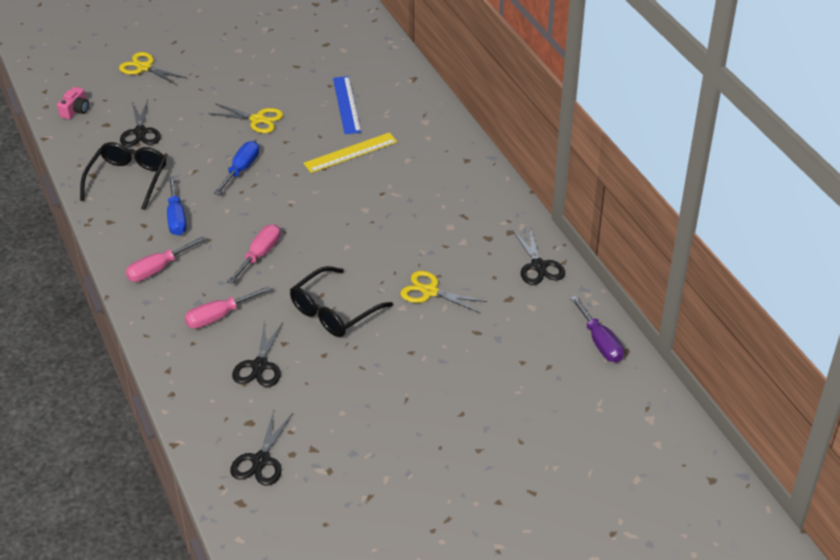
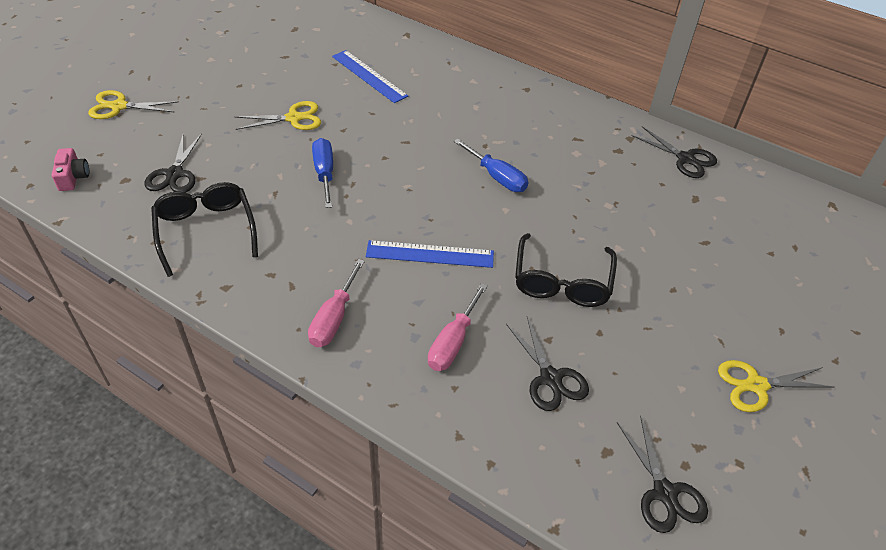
camera: 35 degrees left, 5 degrees up
(140, 132) = (175, 174): black scissors -> black scissors turned 45 degrees clockwise
(176, 218) = (302, 251): blue screwdriver -> blue screwdriver (497, 177)
(260, 255) = (430, 254): pink screwdriver -> blue ruler
(350, 153) = (417, 118): yellow ruler -> none
(429, 291) = (625, 221): yellow scissors -> yellow scissors (756, 385)
(600, 342) = (806, 206): purple screwdriver -> none

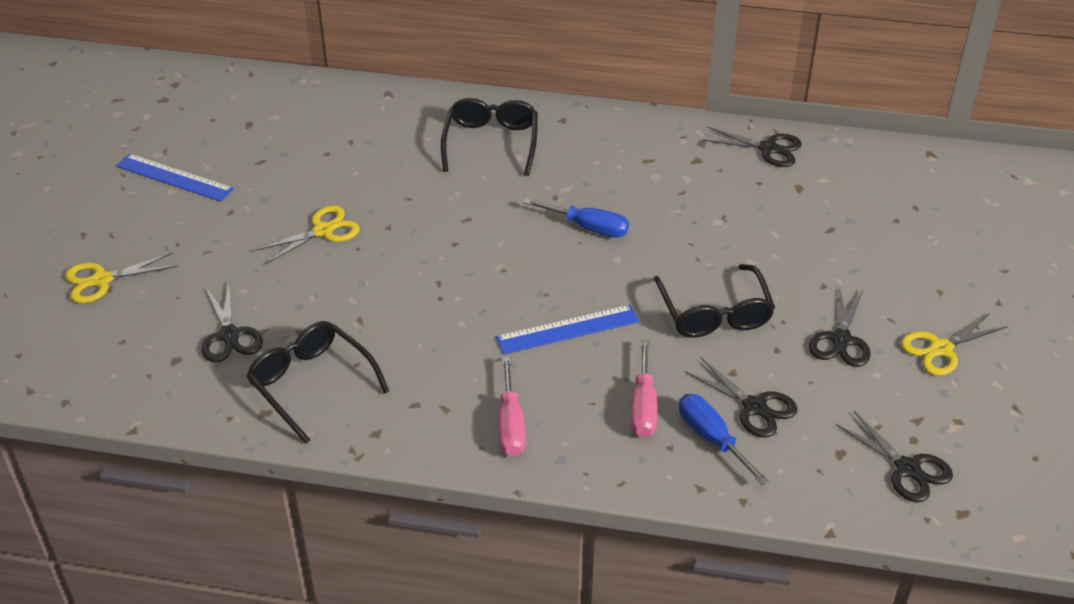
camera: 20 degrees left, 5 degrees down
(73, 177) = (111, 377): pink camera -> none
(324, 173) = (400, 281): blue screwdriver -> blue screwdriver (712, 438)
(369, 76) = (376, 156): blue ruler -> blue ruler (174, 177)
(461, 90) = (491, 142): none -> black glasses
(664, 344) = (841, 340): none -> black scissors

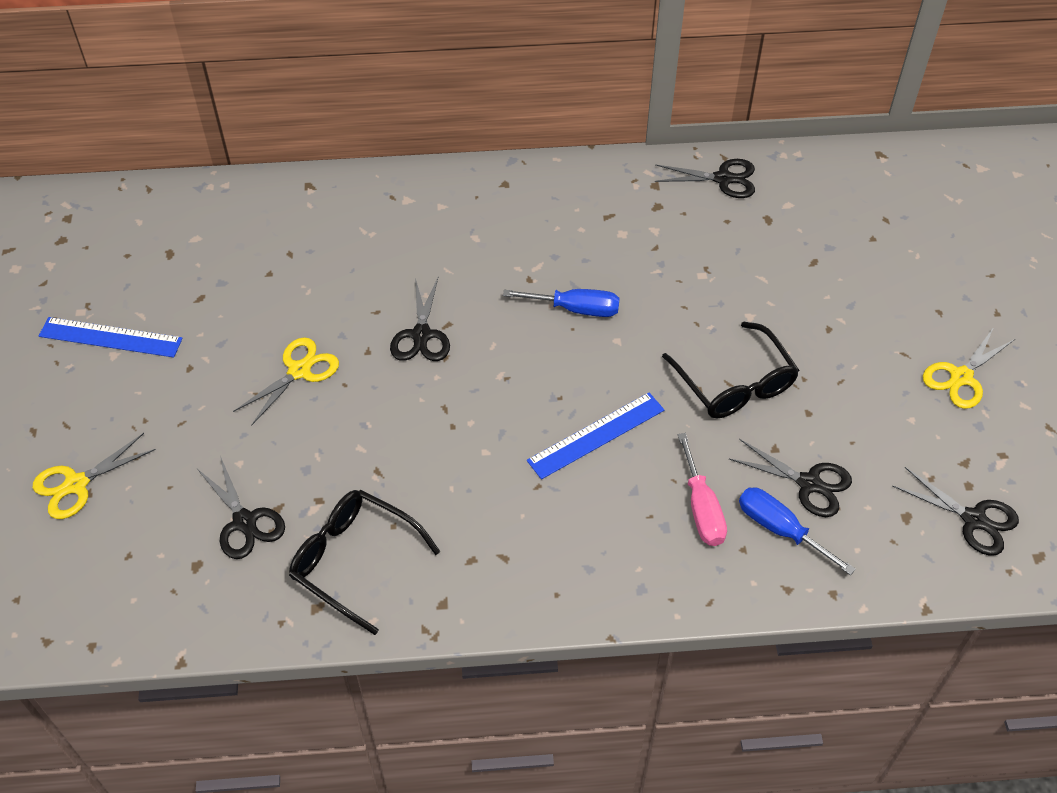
camera: 15 degrees left, 10 degrees up
(491, 142) = (440, 226): black glasses -> none
(510, 424) = (577, 561): pink screwdriver -> none
(841, 340) = (866, 388): black scissors -> black scissors (421, 335)

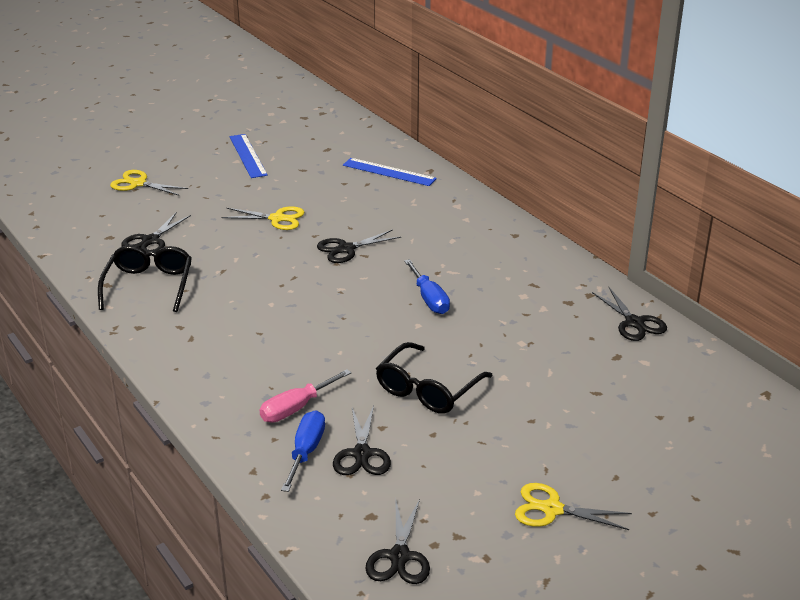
camera: 60 degrees right, 20 degrees down
(596, 435) = (323, 342): blue ruler -> blue ruler (389, 172)

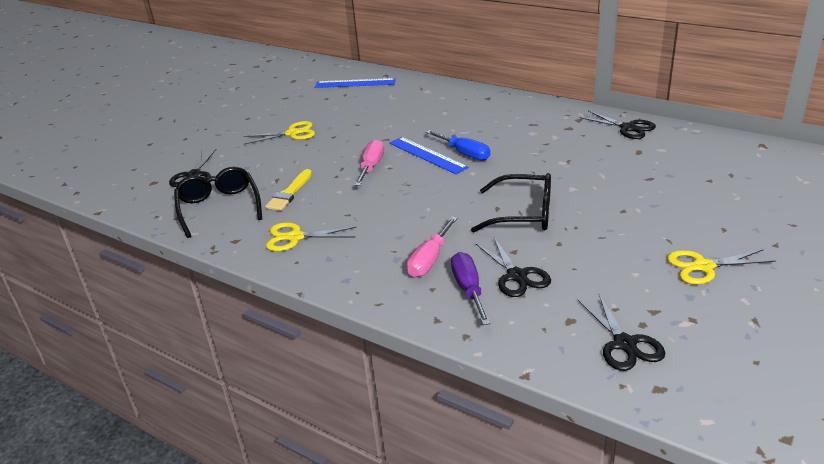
camera: 20 degrees left, 0 degrees up
(138, 184) = (149, 139): yellow scissors -> yellow scissors (295, 237)
(223, 290) = (289, 193): none -> yellow brush
(248, 155) = (231, 99): blue ruler -> blue ruler (427, 155)
(306, 451) = (468, 289): blue screwdriver -> purple screwdriver
(324, 284) = (371, 166): none -> pink screwdriver
(346, 249) = (367, 139): black scissors -> none
(427, 390) = (523, 214): black glasses -> black glasses turned 90 degrees counterclockwise

